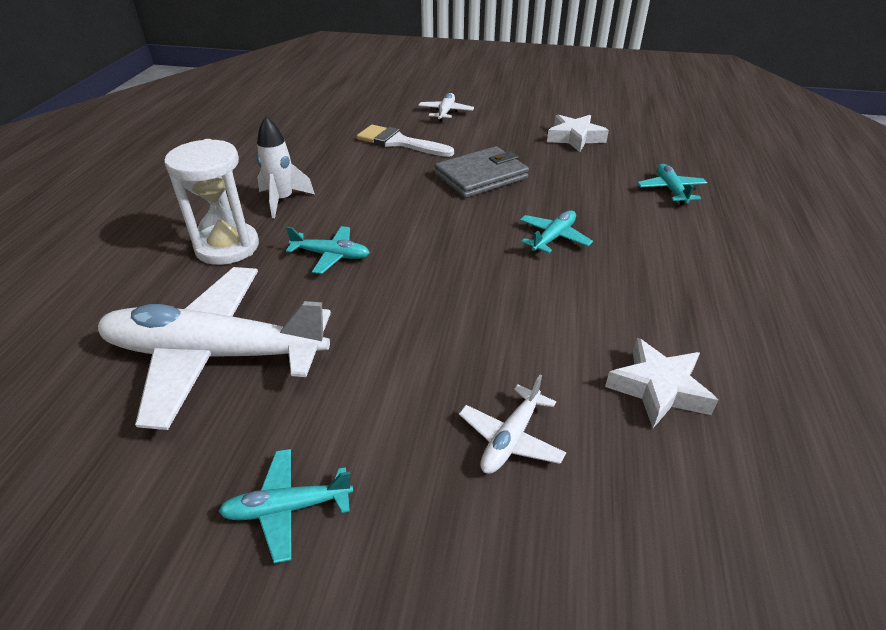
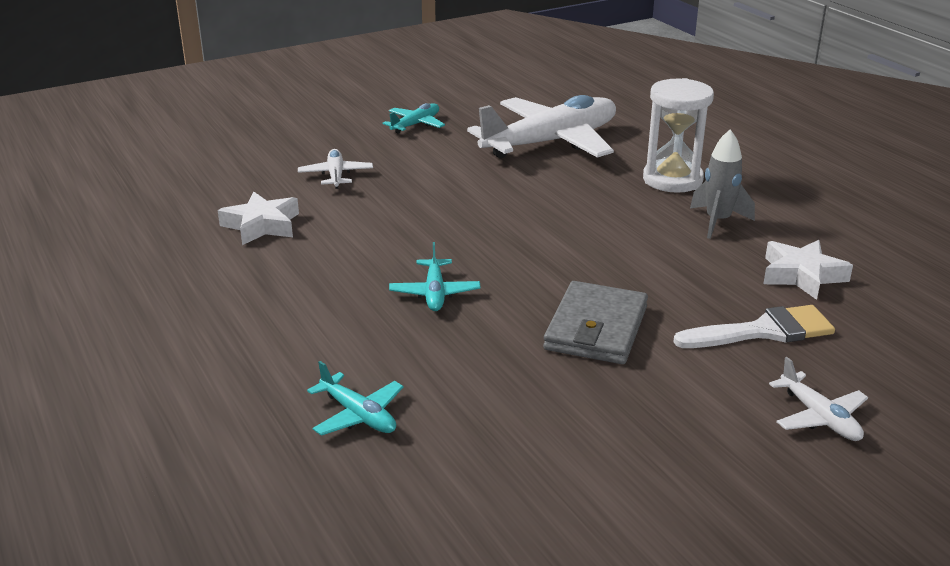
camera: 140 degrees right, 10 degrees down
(282, 200) = (717, 222): white rocket -> grey rocket
(331, 255) = (590, 205): turquoise plane -> none
(575, 138) = (573, 458): white star -> white star (802, 275)

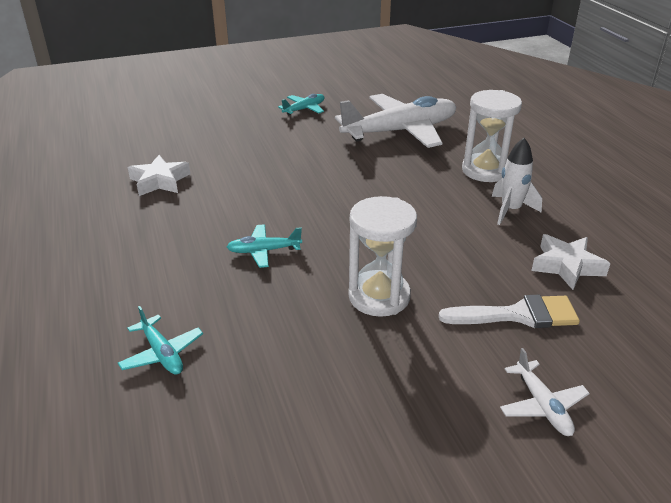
camera: 10 degrees right, 5 degrees up
(336, 175) = (230, 145): white plane -> none
(435, 293) = (264, 251): turquoise plane -> turquoise plane turned 75 degrees clockwise
(596, 328) = (379, 296): grey wallet -> white hourglass
(717, 222) = (510, 210): grey rocket -> white rocket

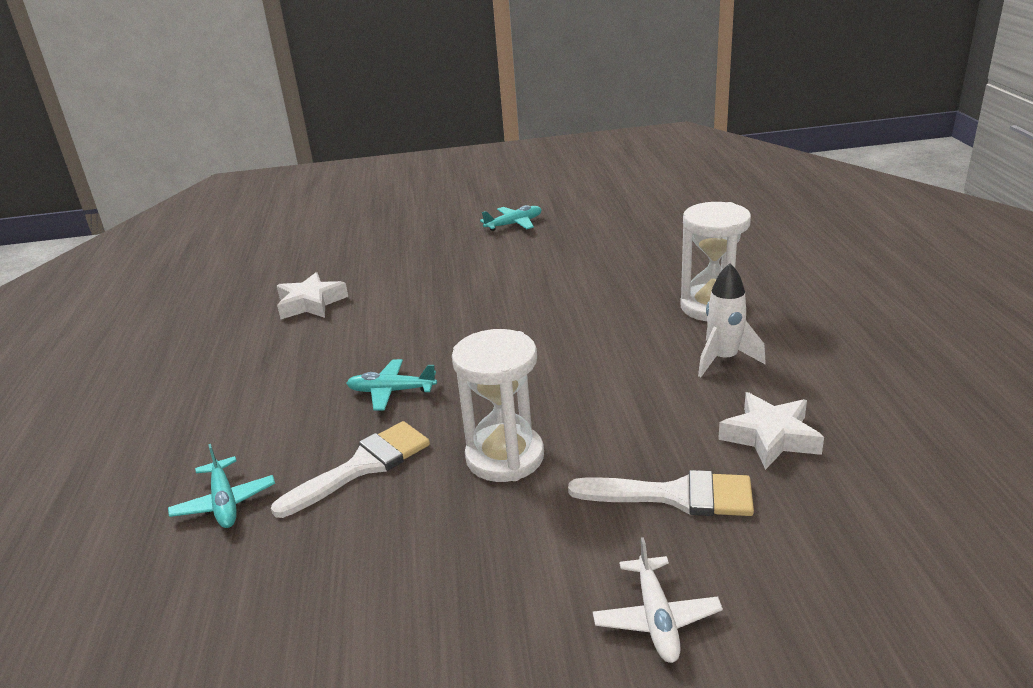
camera: 15 degrees right, 5 degrees down
(267, 313) = (362, 466): none -> white brush
(400, 131) = (622, 254): white plane -> none

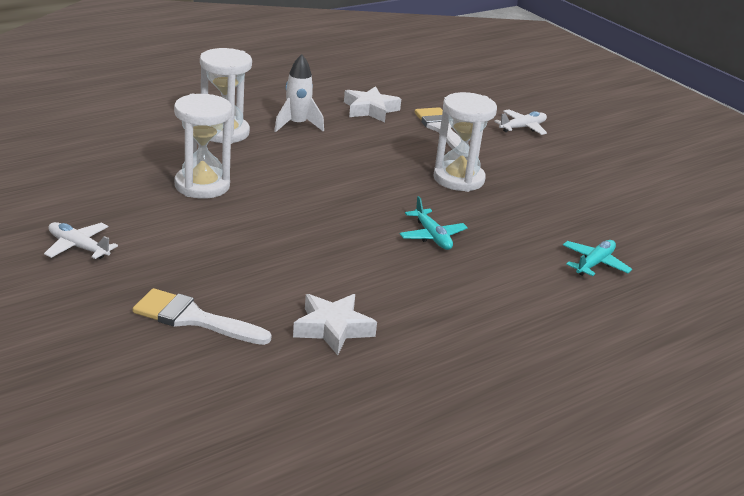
camera: 125 degrees left, 0 degrees up
(362, 466) = (514, 224): white brush -> white brush (193, 318)
(514, 224) = (78, 247): turquoise plane -> white plane
(587, 280) = (202, 186): none -> white hourglass

